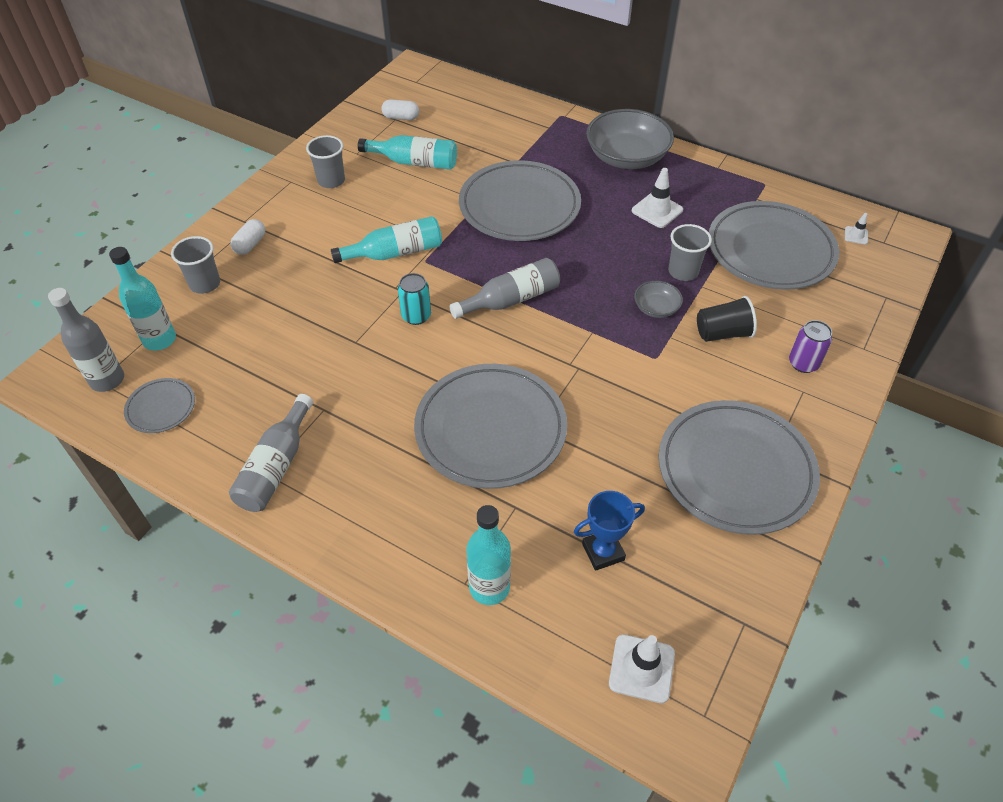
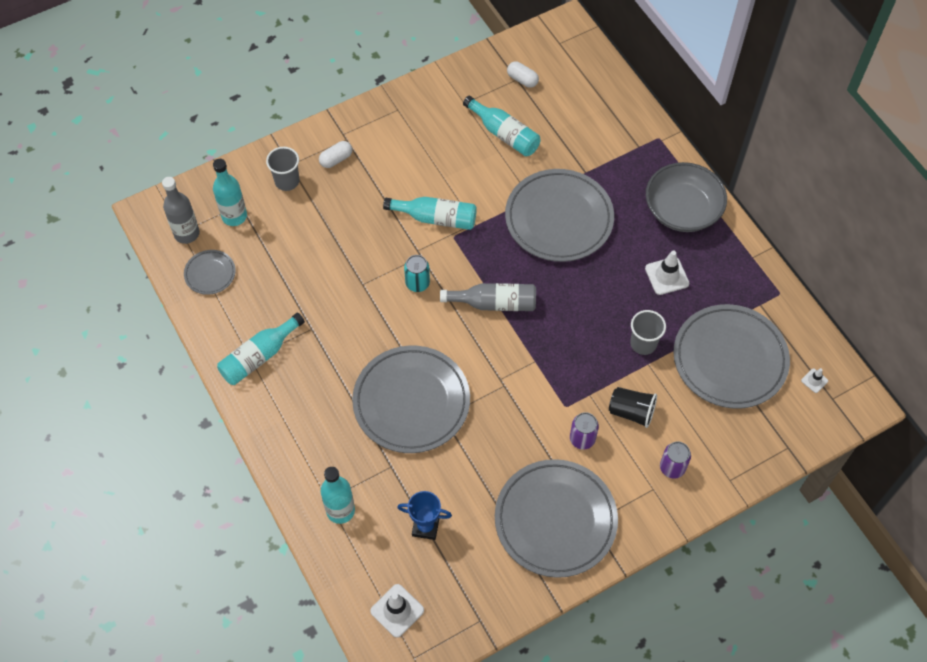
camera: 30 degrees right, 10 degrees up
(276, 466) = (259, 356): grey bottle -> turquoise bottle
(331, 181) = (428, 123): grey cup -> none
(656, 308) = (597, 365): grey bowl -> none
(697, 379) = (582, 439): none -> purple can

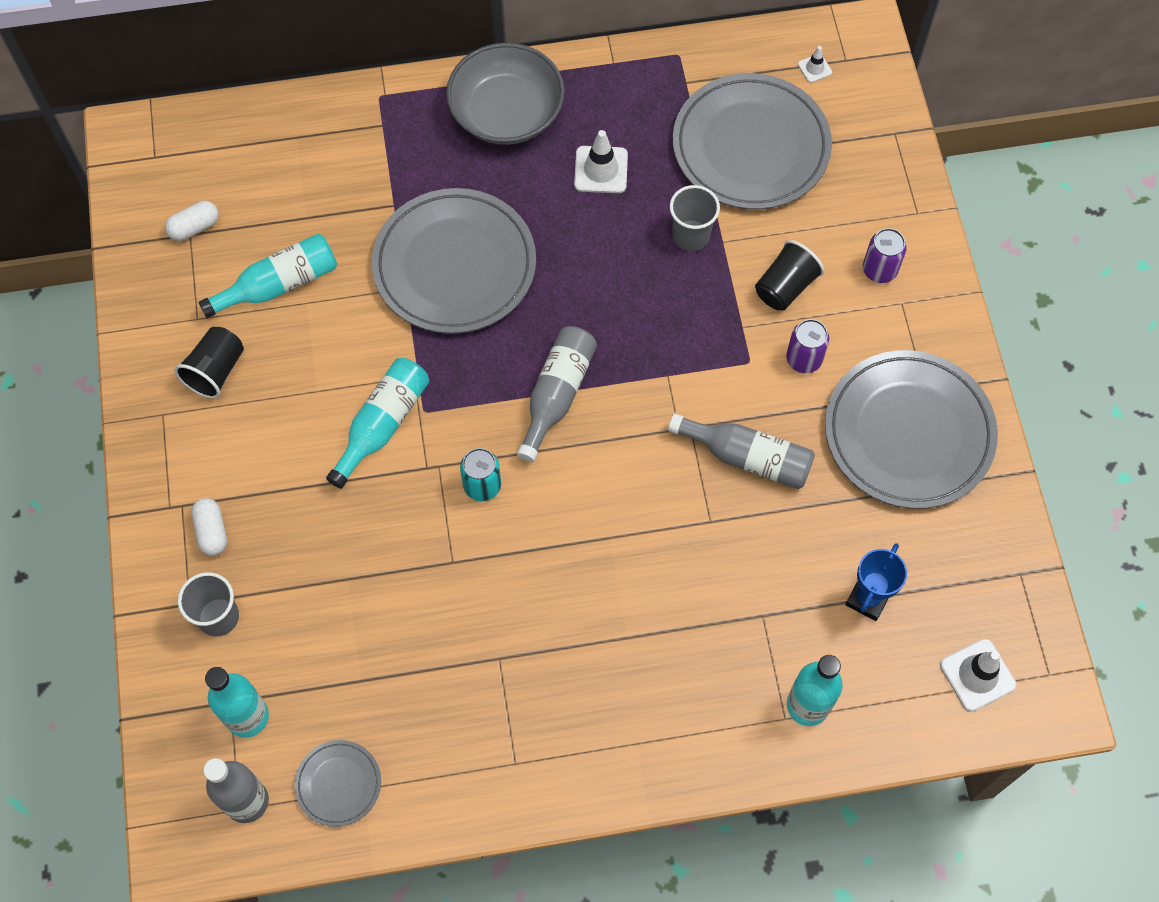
camera: 70 degrees left, 5 degrees up
(259, 356) = (516, 749): turquoise bottle -> none
(411, 402) = (671, 556): grey plate -> none
(435, 124) = (216, 371): none -> black cup
(496, 425) = (747, 457): none -> grey bottle

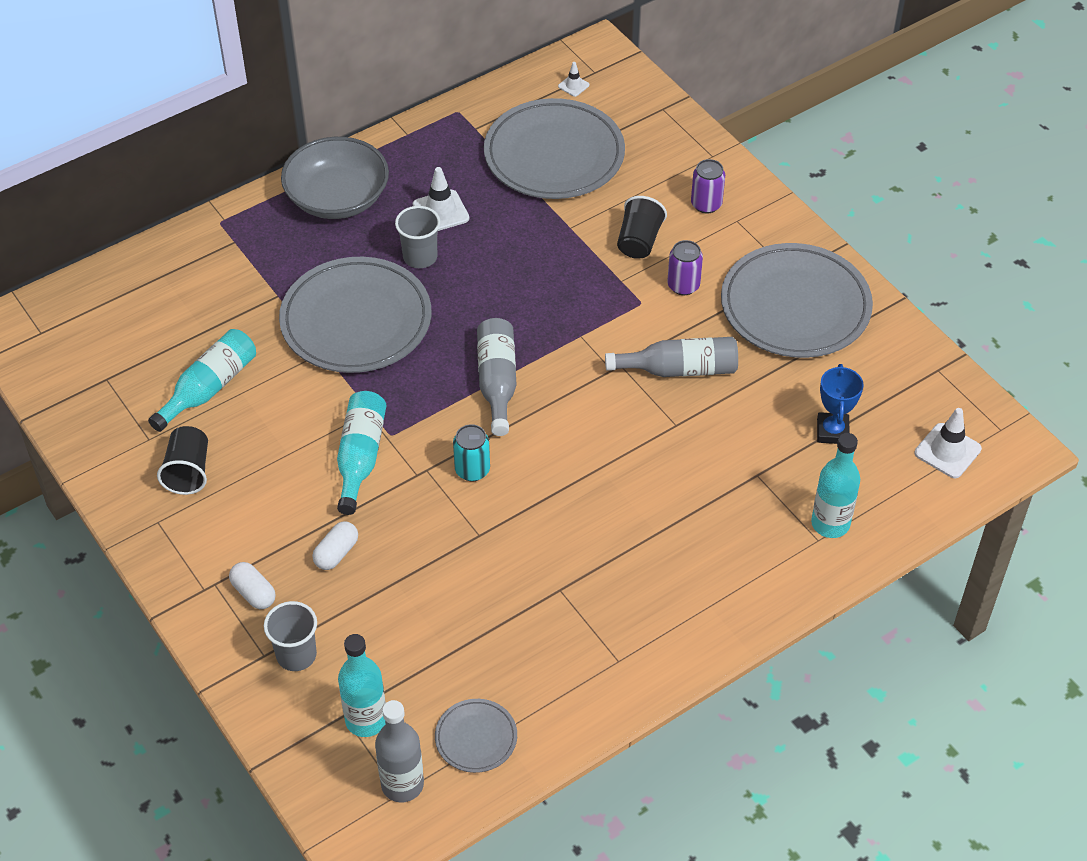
camera: 25 degrees left, 15 degrees down
(194, 227) = (108, 372): white capsule -> white capsule (336, 553)
(691, 235) = (542, 232): grey cup -> grey cup (420, 257)

